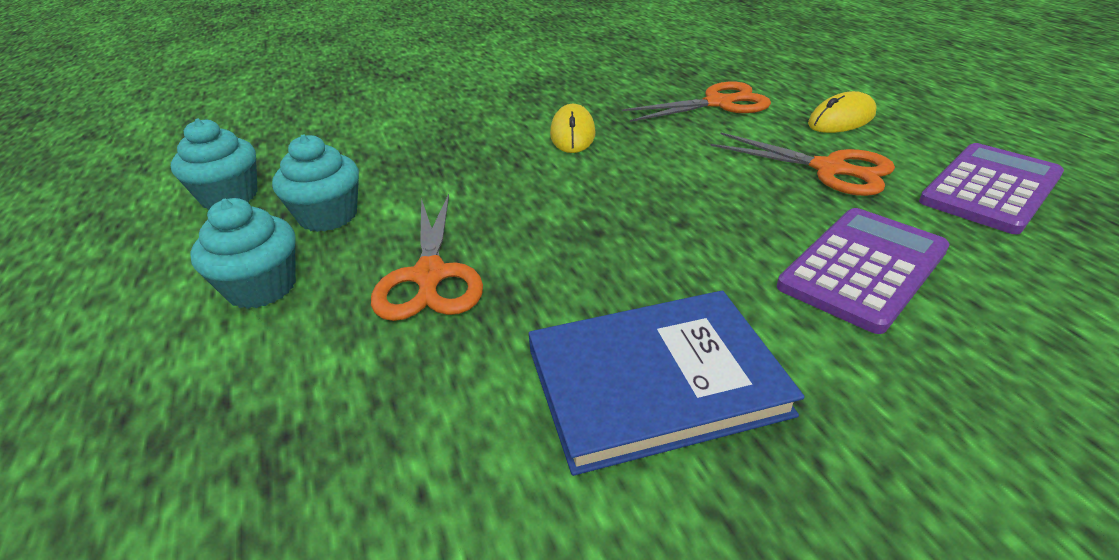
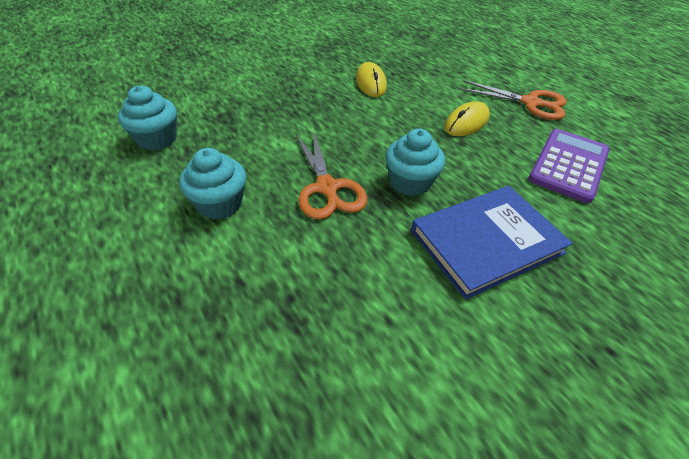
camera: 15 degrees left, 10 degrees up
(328, 216) = (237, 150): turquoise cupcake -> turquoise cupcake (410, 182)
(718, 103) = (451, 58): orange scissors -> none
(841, 119) = (526, 69): yellow mouse -> yellow mouse (466, 122)
(990, 188) = (617, 112): purple calculator -> none

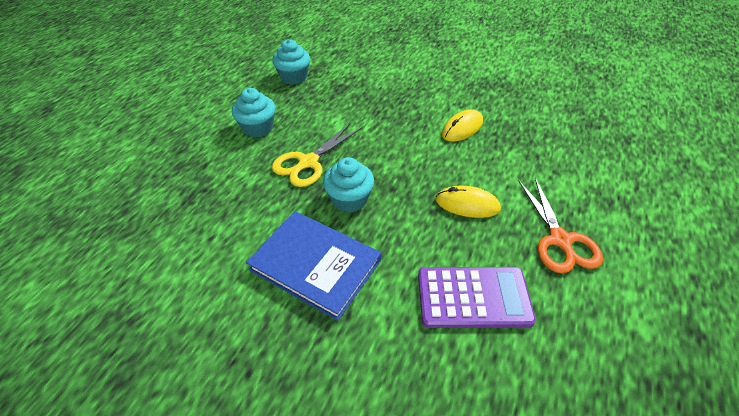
camera: 60 degrees right, 0 degrees up
(327, 187) = (308, 162): orange scissors -> yellow scissors

